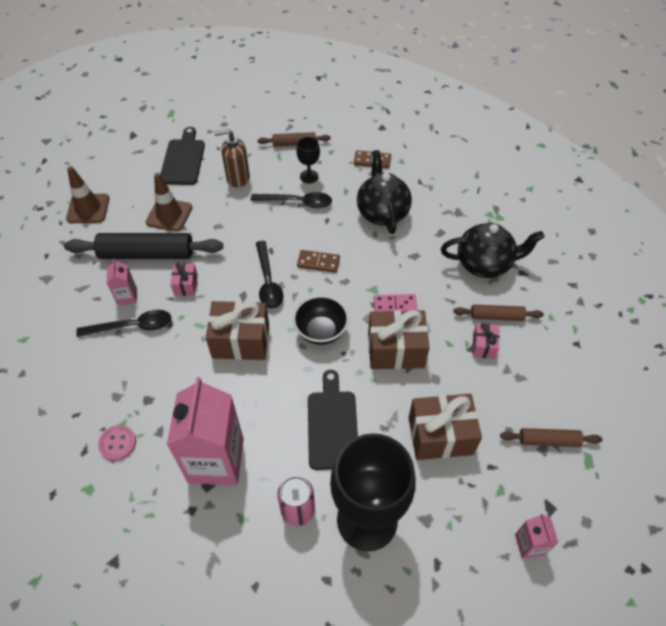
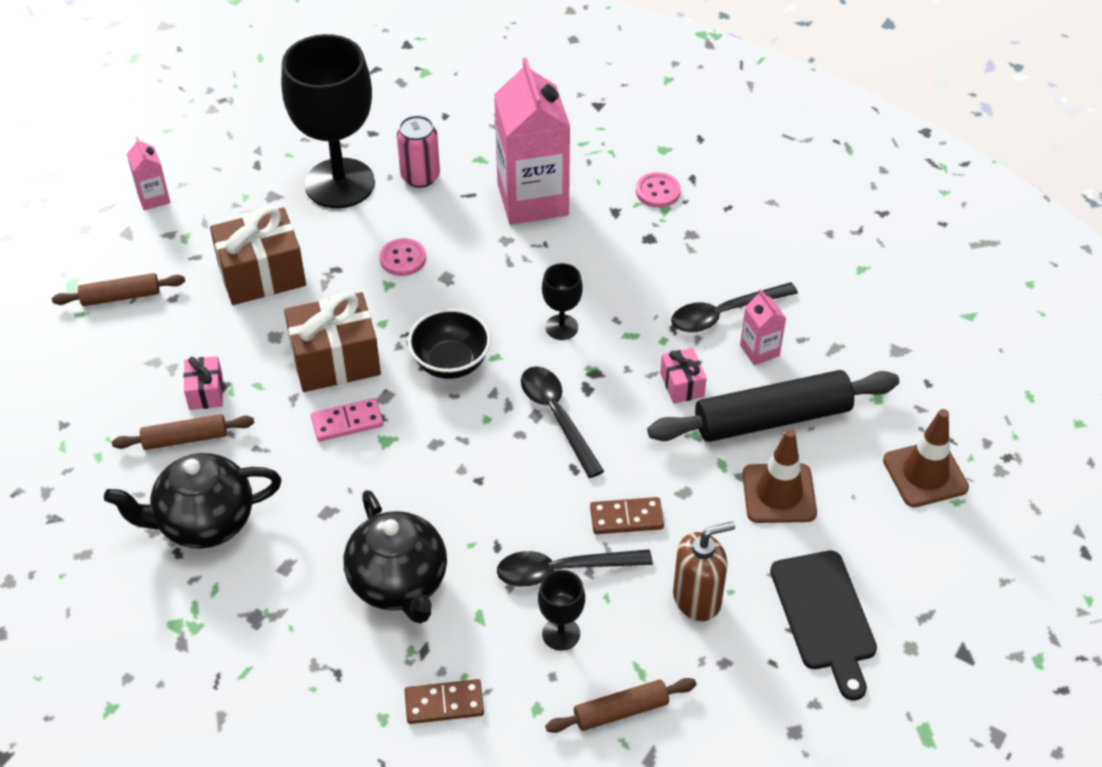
camera: 165 degrees right, 5 degrees down
(241, 341) = (561, 327): brown gift -> black goblet
(318, 262) = (487, 464): brown domino -> brown domino (626, 518)
(332, 425) = (403, 259): black cutting board -> pink button

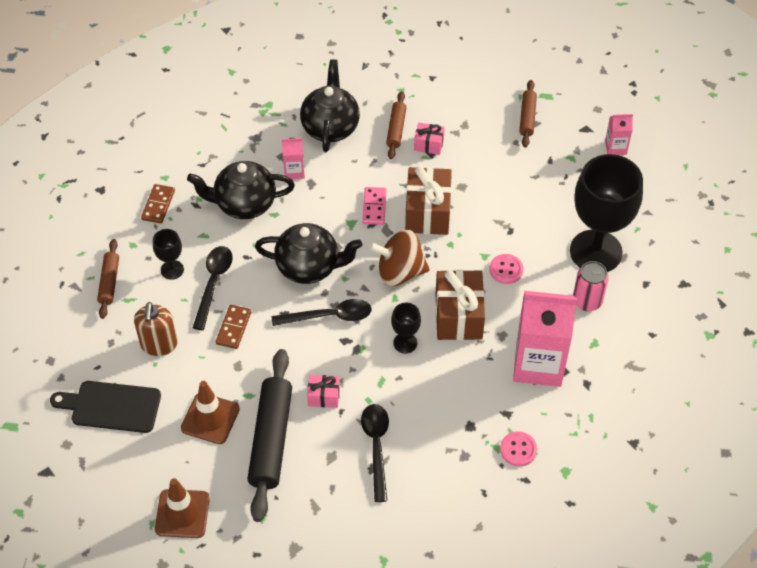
camera: 110 degrees right, 5 degrees up
(262, 275) = (519, 190): brown gift -> brown gift (458, 316)
(451, 363) = (399, 272): black bowl -> brown spinning top
(484, 464) = (309, 267): none -> black teapot
(759, 350) = (333, 456): pink carton -> pink carton (294, 171)

